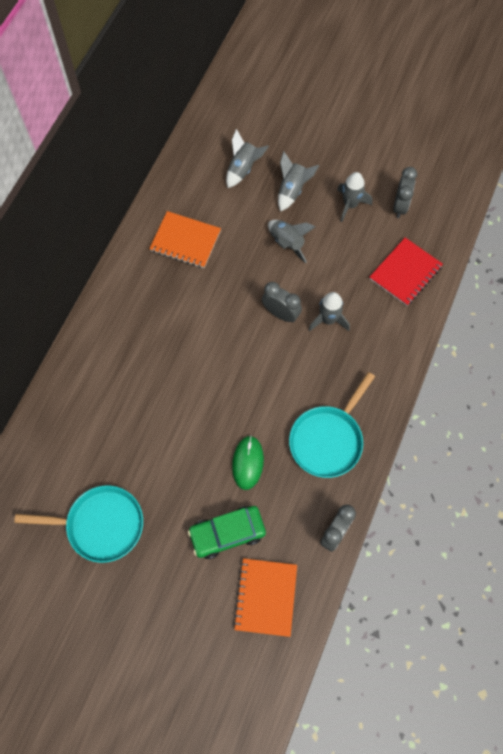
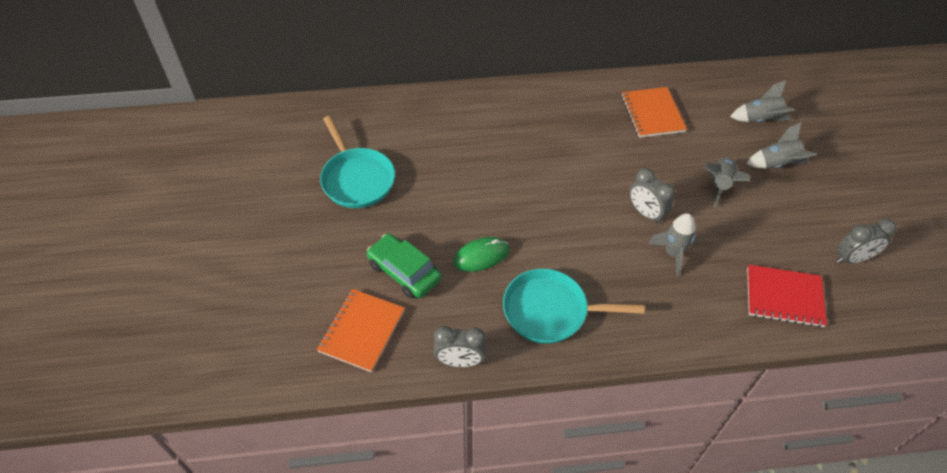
camera: 60 degrees right, 15 degrees down
(265, 597) = (361, 331): orange notebook -> orange notebook turned 45 degrees counterclockwise
(280, 314) = (645, 213): grey clock -> grey clock turned 135 degrees clockwise
(350, 205) = (809, 216): grey rocket -> none

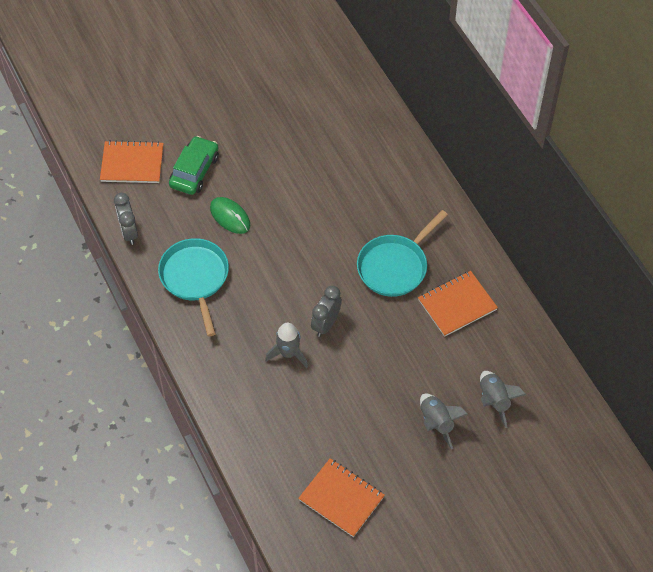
camera: 70 degrees right, 5 degrees up
(356, 179) = (273, 106): turquoise pan -> turquoise pan (395, 266)
(720, 185) = (386, 377): grey rocket -> none
(784, 297) = (274, 446): red notebook -> none
(852, 258) = (341, 498): grey clock -> orange notebook

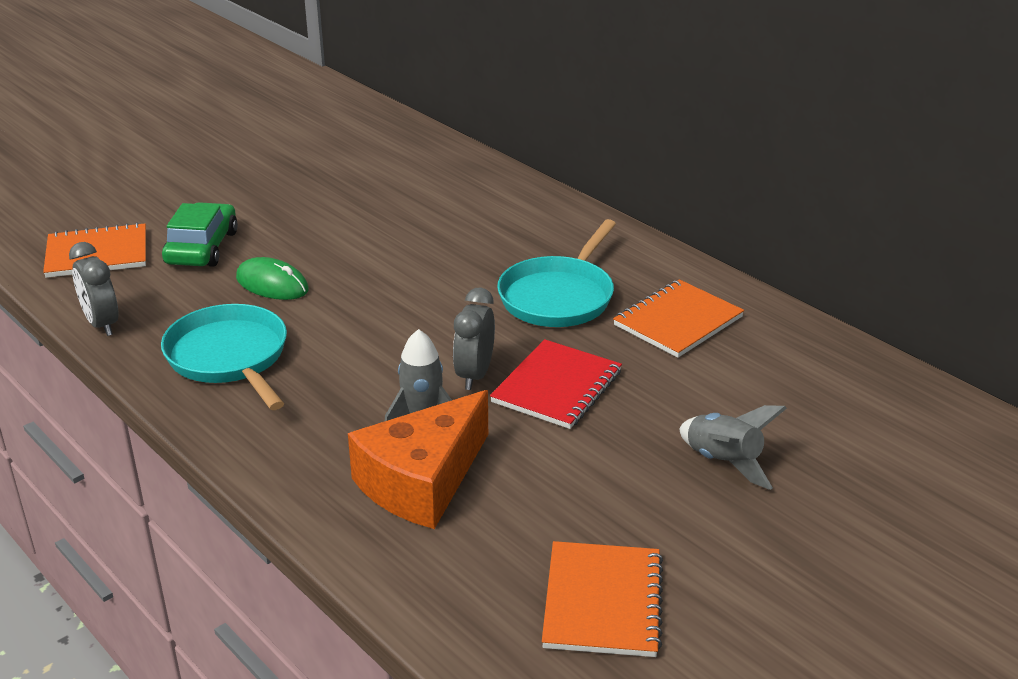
camera: 15 degrees left, 25 degrees down
(277, 398) = (422, 481): none -> orange cheese
(341, 498) = (603, 602): orange notebook -> orange notebook turned 75 degrees clockwise
(368, 344) = (557, 387): none -> red notebook
(494, 400) = (803, 418): grey rocket -> none

